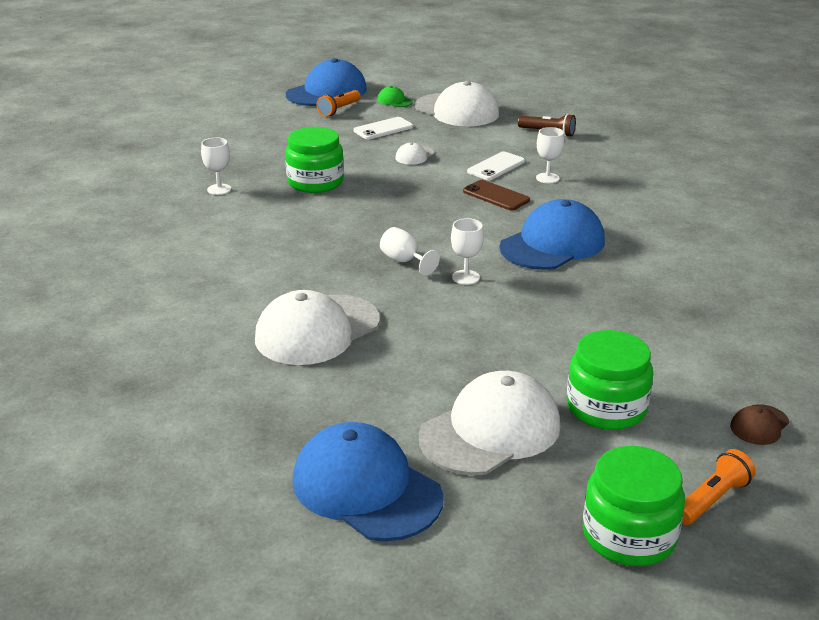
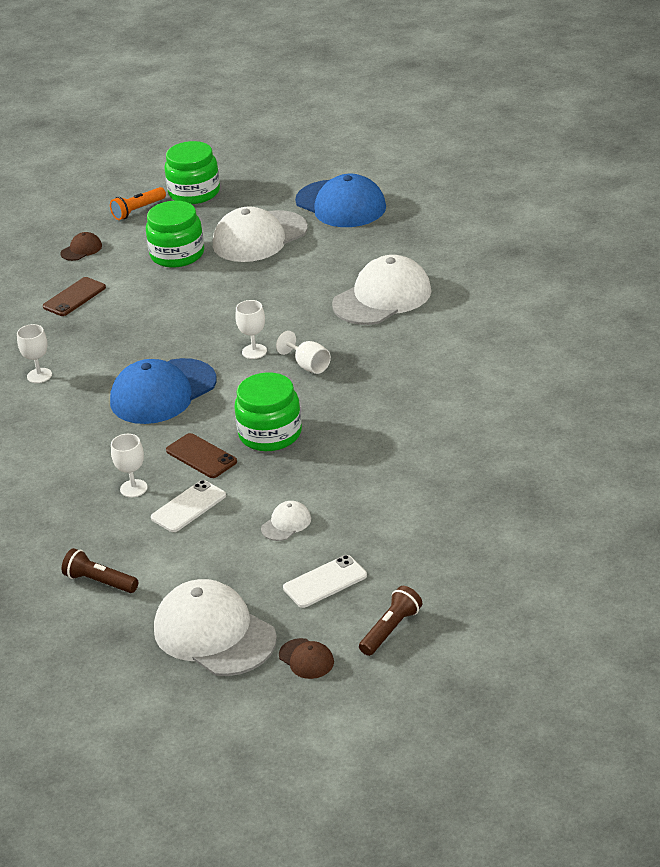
camera: 175 degrees left, 5 degrees up
(219, 189) = (516, 453): white goblet -> white goblet (39, 375)
(315, 182) = (406, 470): green jar -> green jar (270, 434)
(327, 92) = (415, 683): blue cap -> none
(339, 110) = (391, 630): orange flashlight -> brown flashlight
(394, 101) = (306, 659): green cap -> brown cap
(718, 350) = (74, 297): none -> brown phone

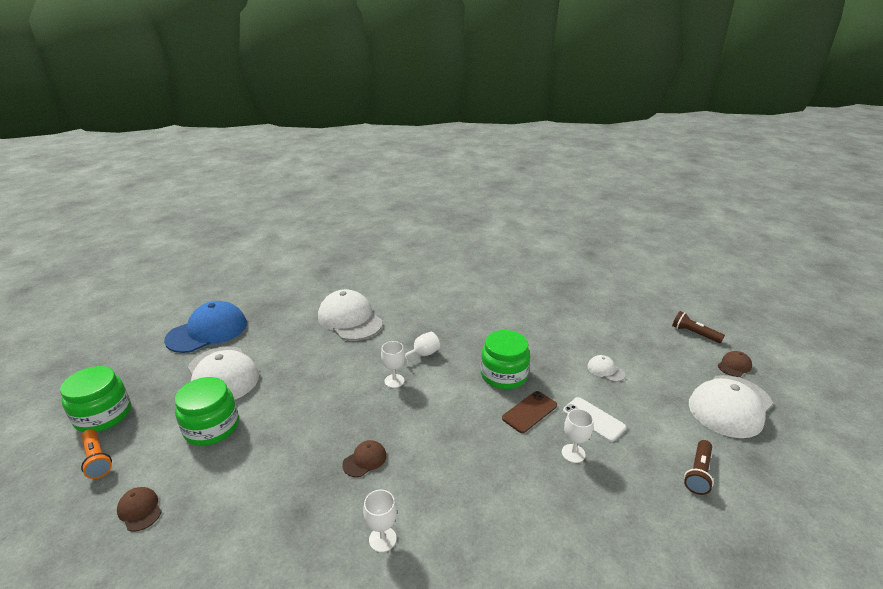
camera: 90 degrees left, 5 degrees down
(74, 297) = (239, 512): brown phone -> none
(130, 351) = (365, 460): none -> brown cap
(163, 392) = (437, 436): blue cap -> none
(325, 582) = (660, 356): white phone -> none

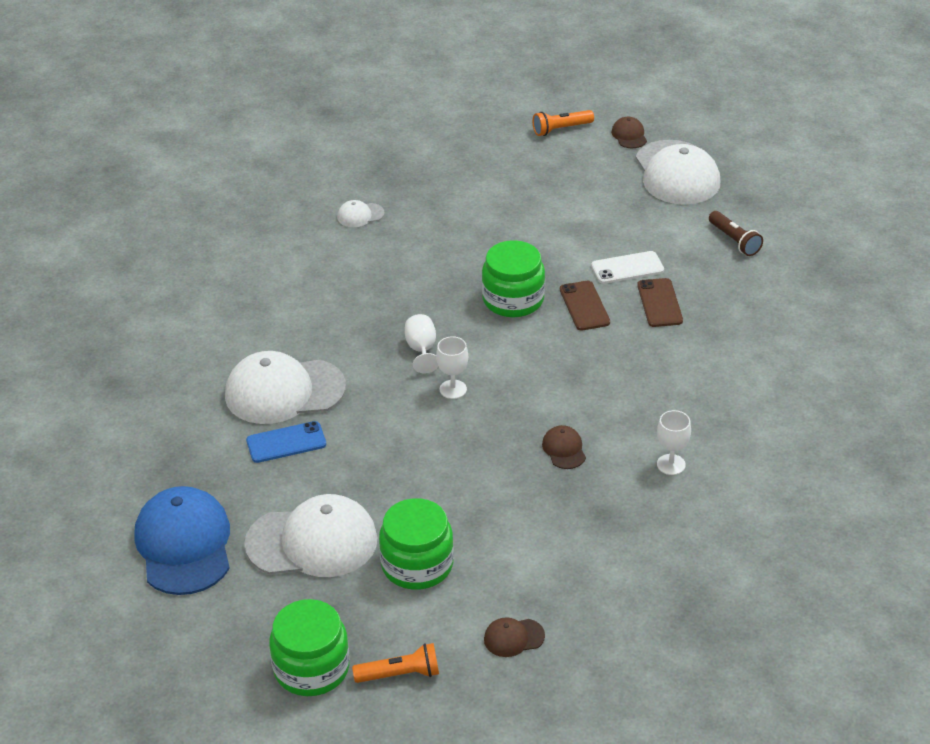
camera: 60 degrees left, 10 degrees up
(307, 335) = (286, 442): none -> blue phone
(573, 453) = (659, 303): white goblet -> brown phone
(605, 370) = (566, 223): white cap -> white cap (360, 215)
(694, 334) = (561, 129): brown flashlight -> orange flashlight

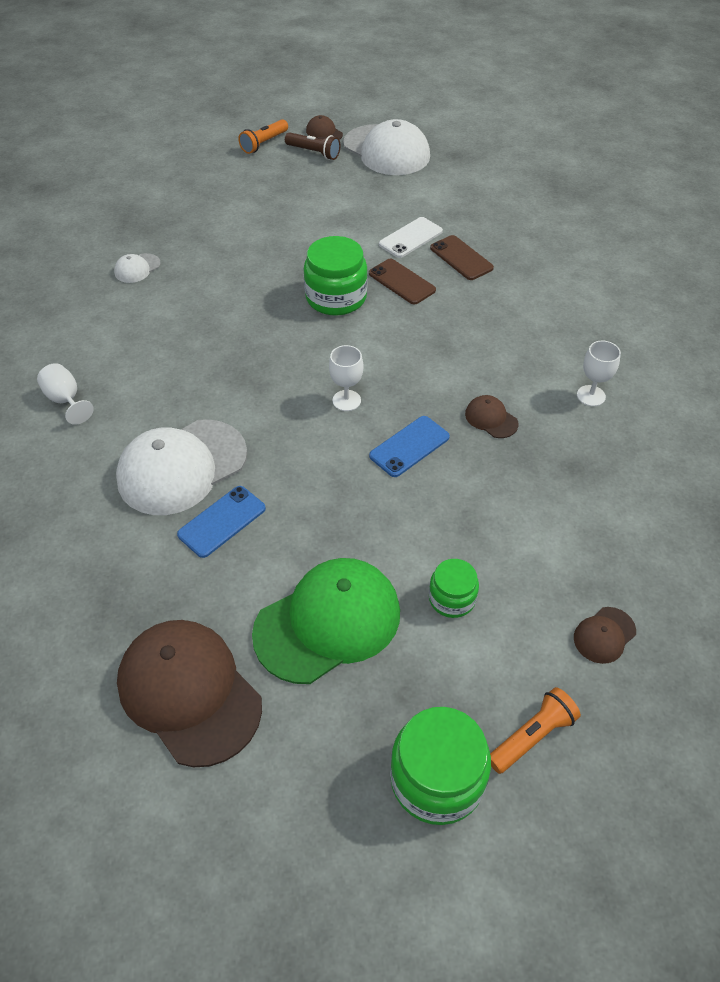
camera: 30 degrees left, 10 degrees up
(184, 545) = (189, 692): blue cap -> brown cap
(312, 542) = (328, 622): white cap -> green cap
(417, 565) = (452, 598): green jar -> green jar, size x0.58
(421, 350) = (288, 373): white goblet -> white goblet (66, 400)
(476, 445) = (409, 446): none -> blue phone
(734, 241) = (476, 189): brown flashlight -> brown flashlight (314, 153)

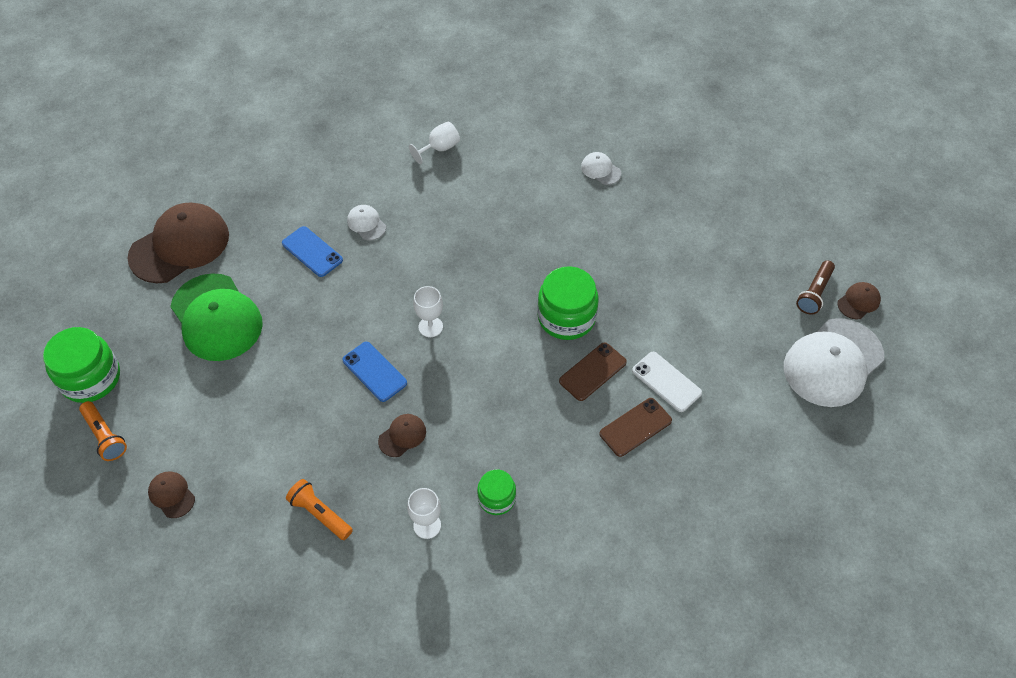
camera: 90 degrees right, 5 degrees up
(182, 467) = (366, 224): white cap -> white cap, size x0.44
(264, 143) = (824, 248): orange flashlight -> orange flashlight (320, 514)
(452, 598) = (222, 394): green jar -> green jar (496, 498)

